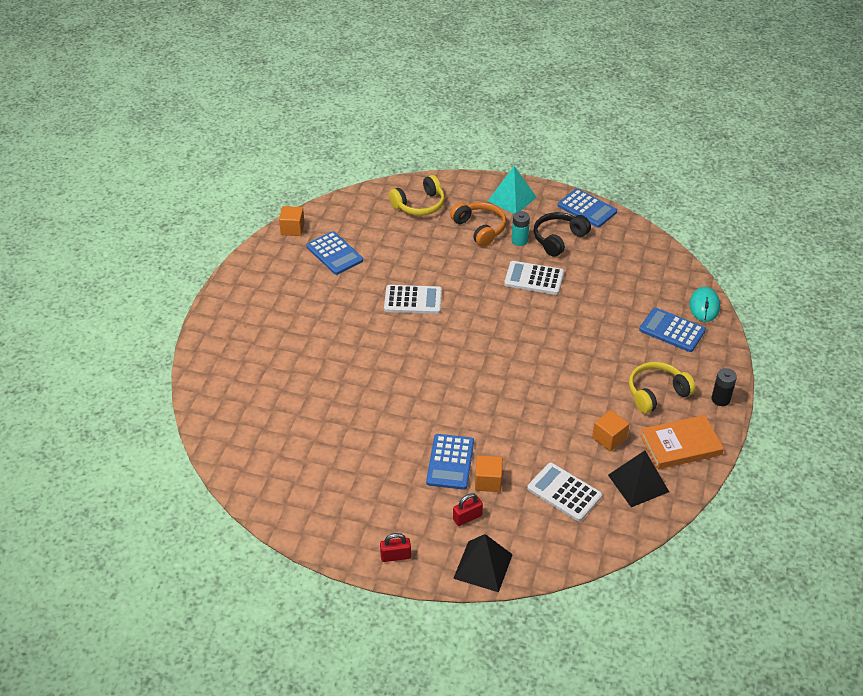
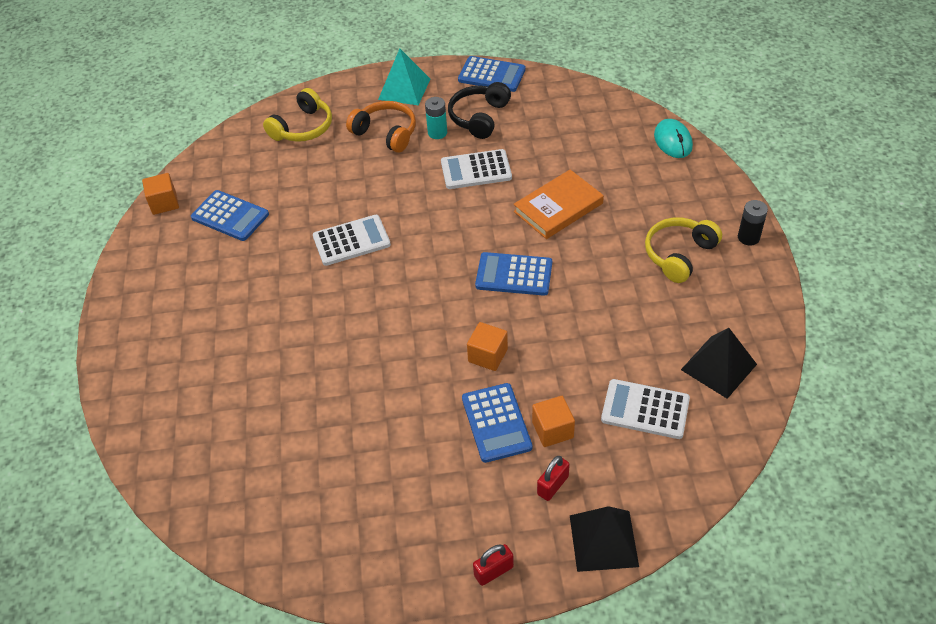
camera: 20 degrees left, 5 degrees up
(609, 438) = (658, 326): orange cube -> orange cube (488, 355)
(672, 330) = (655, 178): blue calculator -> blue calculator (514, 274)
(680, 445) = (737, 305): orange book -> orange book (558, 207)

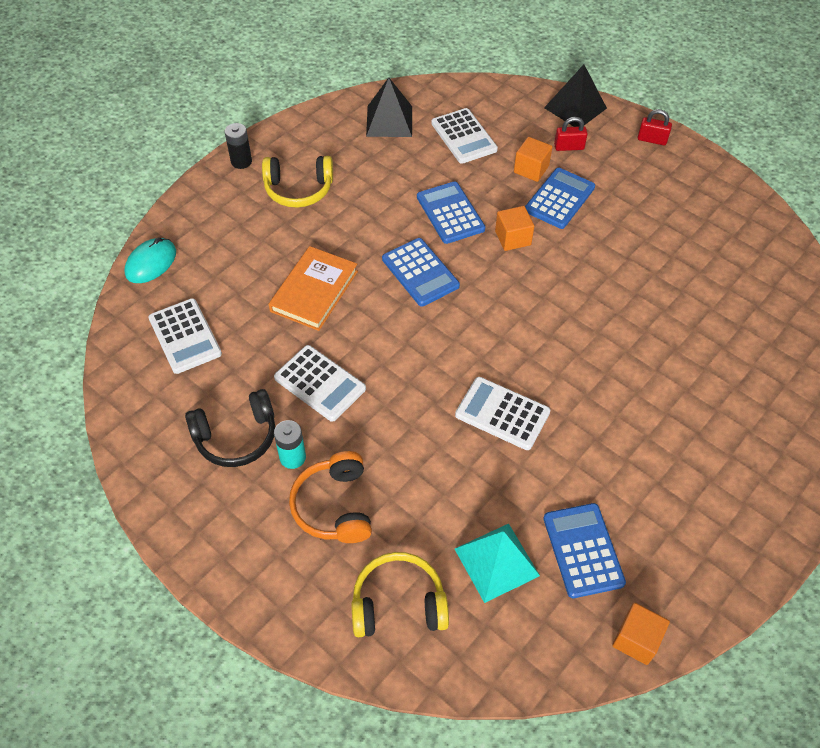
camera: 135 degrees left, 5 degrees up
(404, 89) = (243, 550): turquoise pyramid -> turquoise pyramid (496, 562)
(491, 75) = (150, 477): blue calculator -> blue calculator (450, 213)
(558, 207) = (314, 291): orange book -> orange book turned 75 degrees counterclockwise
(584, 129) = (185, 336): none -> white calculator

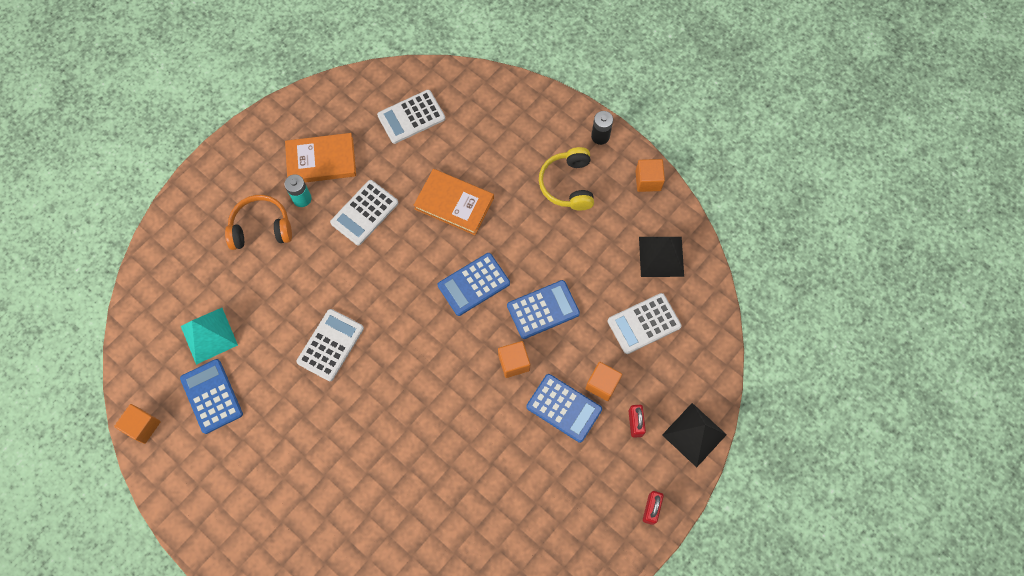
camera: 90 degrees right, 15 degrees up
(151, 263) = (484, 84): turquoise mouse -> none
(236, 436) = (321, 161): black headphones -> orange book
(301, 127) = (648, 180): none -> orange cube
(398, 603) = (186, 271): yellow headphones -> none
(583, 550) = (212, 396): blue calculator -> blue calculator turned 105 degrees counterclockwise

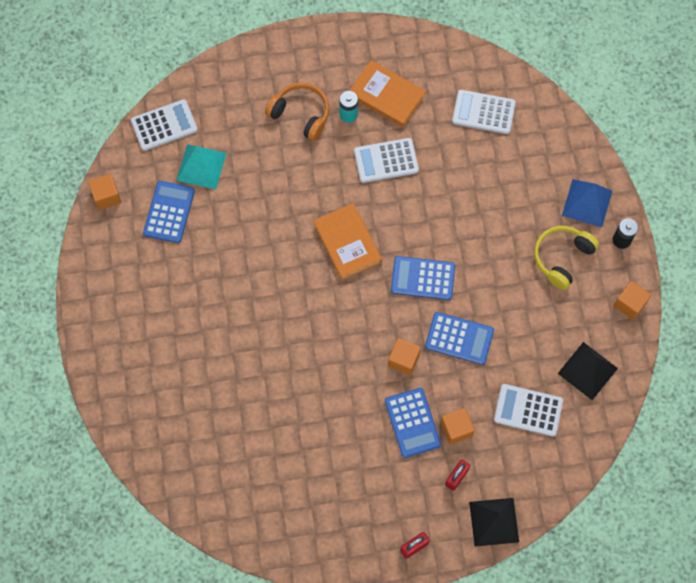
camera: 40 degrees right, 0 degrees up
(330, 345) = (281, 241): white calculator -> white calculator (164, 125)
(454, 203) = (460, 205): orange book -> orange book (347, 243)
(550, 128) = (587, 203): none -> blue pyramid

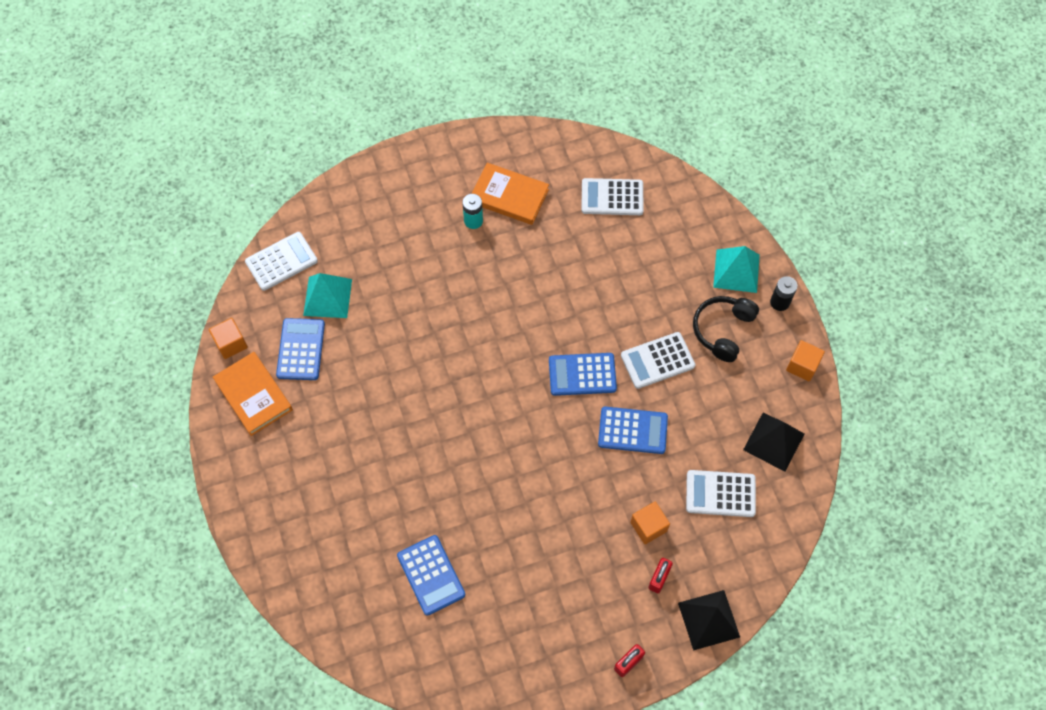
camera: 10 degrees left, 5 degrees down
(300, 114) = (423, 228): orange headphones -> none
(347, 243) = (496, 351): orange book -> orange book (253, 395)
(386, 161) = (521, 261): white calculator -> white calculator (657, 360)
(403, 360) = (578, 463): orange cube -> none
(412, 423) = (600, 528): blue calculator -> blue calculator (431, 575)
(562, 258) = (722, 330): yellow headphones -> black headphones
(587, 203) = (736, 271): blue pyramid -> turquoise pyramid

